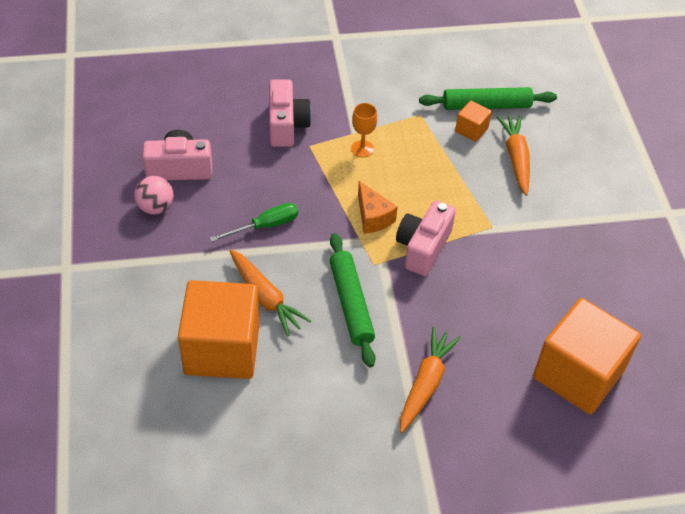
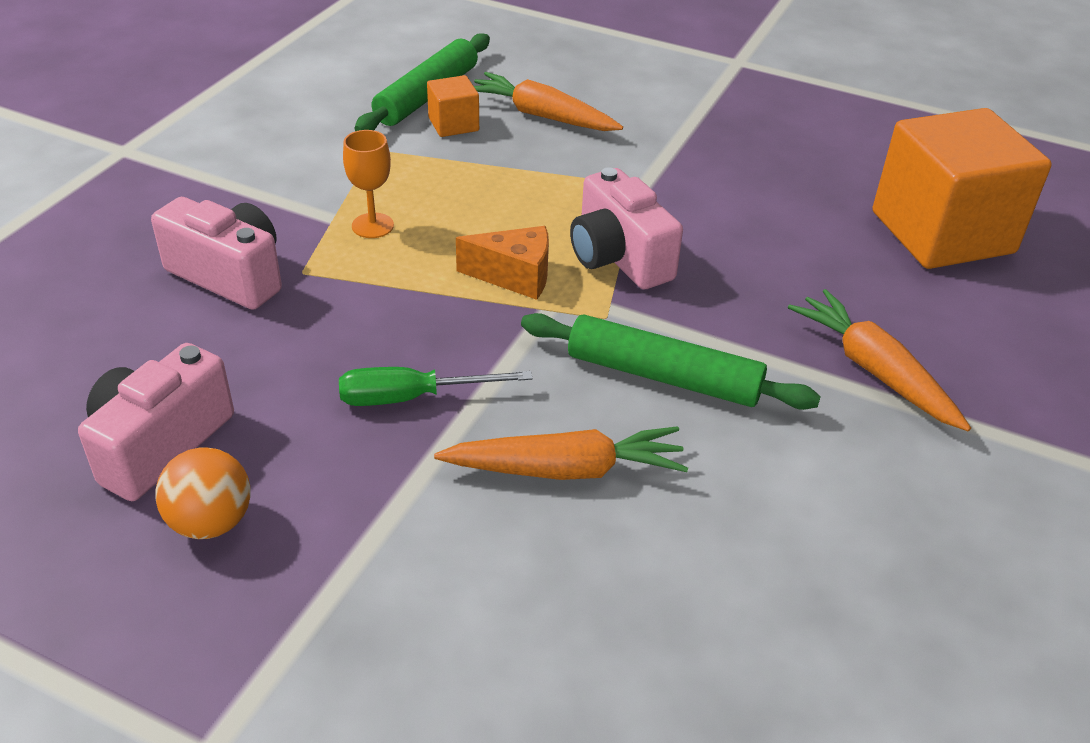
camera: 55 degrees left, 10 degrees down
(156, 207) = (211, 522): pink ball -> orange ball
(222, 348) = (634, 583): orange cube -> none
(265, 226) = (412, 397): green screwdriver -> green screwdriver turned 105 degrees counterclockwise

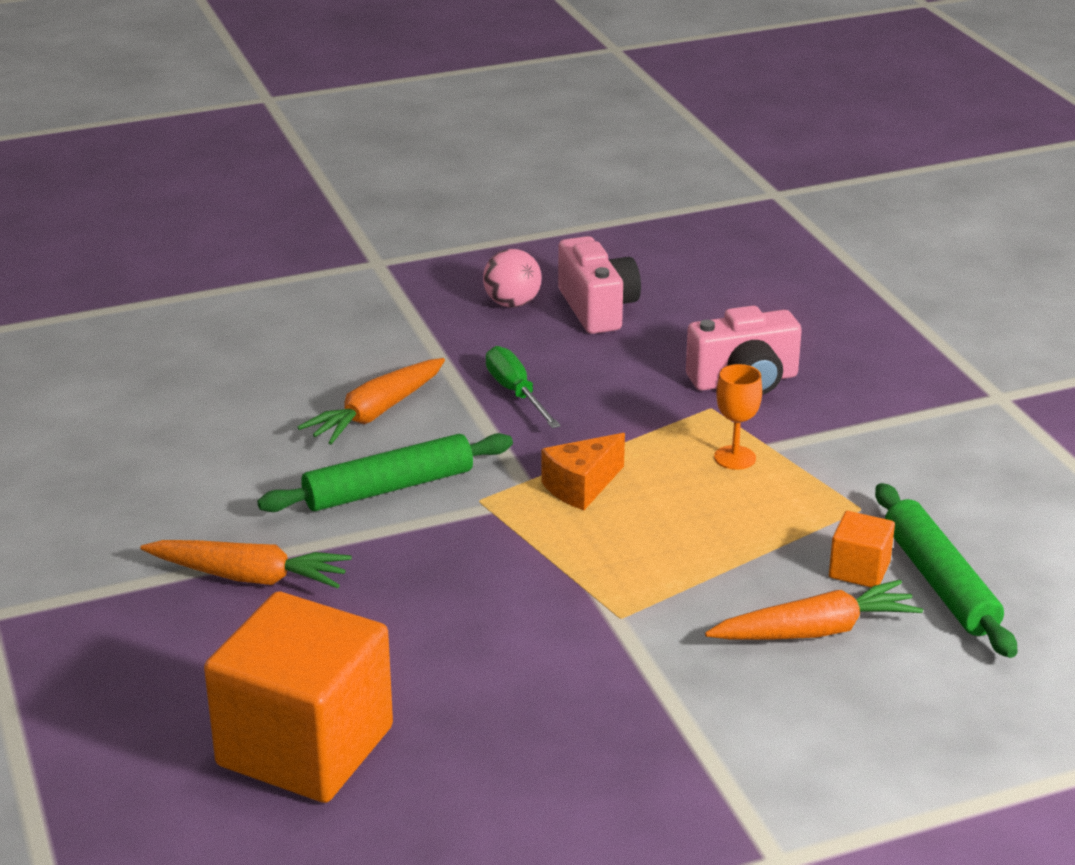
camera: 135 degrees right, 10 degrees down
(211, 522) = (512, 303): orange ball -> pink ball
(412, 397) = (516, 393): green screwdriver -> green screwdriver turned 60 degrees counterclockwise
(618, 258) = (535, 544): pink camera -> none

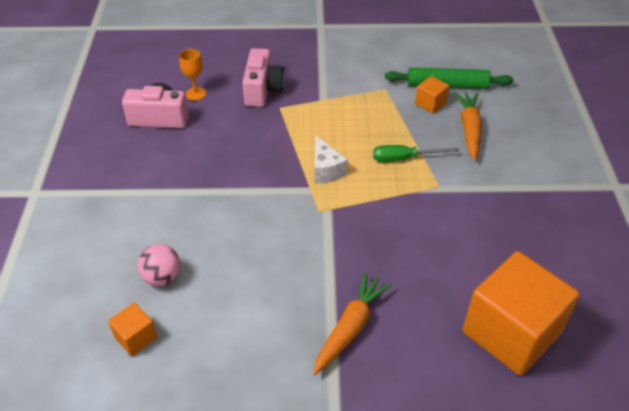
camera: 70 degrees left, 15 degrees up
(163, 406) = (136, 337): none -> orange cube
(377, 413) = (209, 232): orange carrot -> none
(389, 488) = (289, 245): green rolling pin -> none
(512, 303) = (129, 148): pink ball -> pink ball (162, 277)
(516, 393) = (224, 170): green screwdriver -> green screwdriver (404, 158)
(581, 487) = (326, 170): orange cheese -> white cheese
(735, 458) = (327, 113): orange goblet -> orange goblet (196, 94)

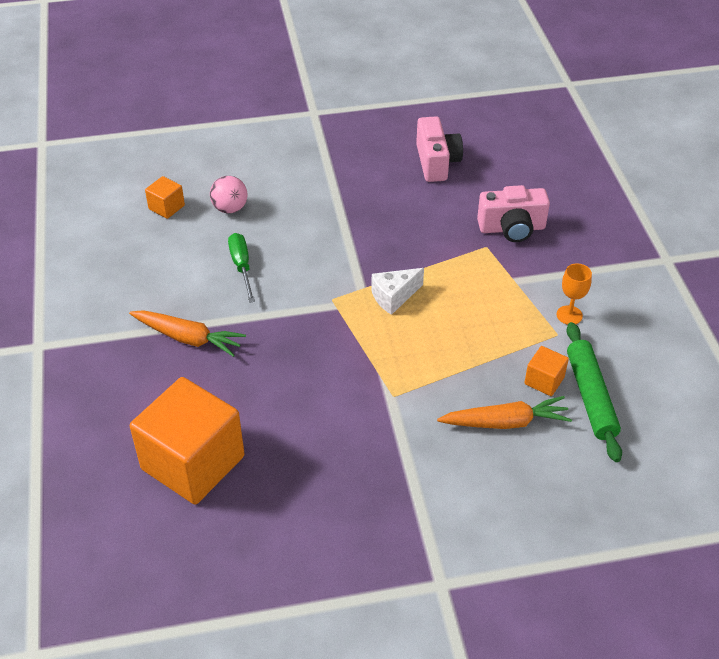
camera: 80 degrees right, 0 degrees up
(196, 94) = (485, 179): orange goblet -> orange goblet (569, 315)
(404, 158) = (431, 361): green screwdriver -> green screwdriver (242, 266)

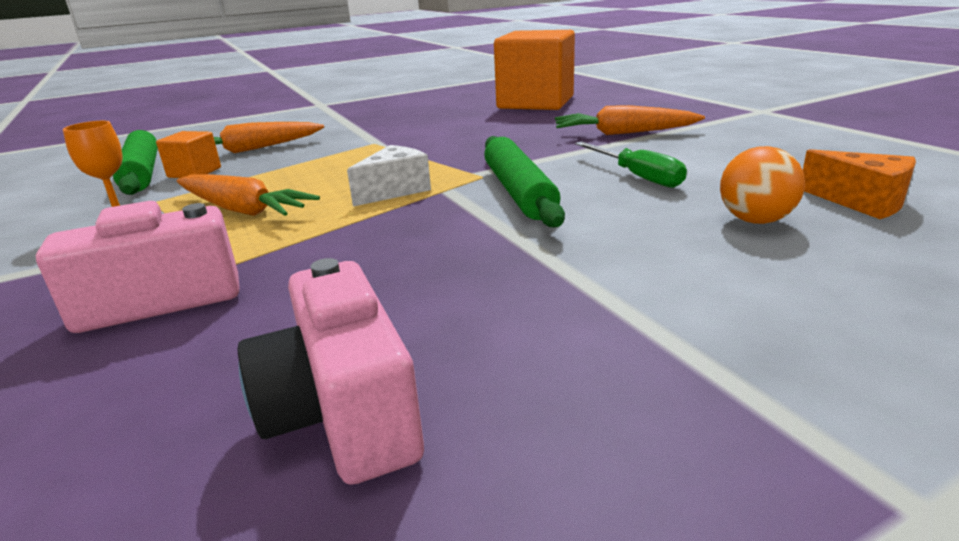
camera: 165 degrees right, 20 degrees down
(166, 207) = (861, 202): orange cube -> orange cheese
(230, 208) = (755, 220): pink ball -> orange ball
(320, 271) = (518, 191): none -> green rolling pin
(491, 302) = (242, 209): none -> orange carrot

